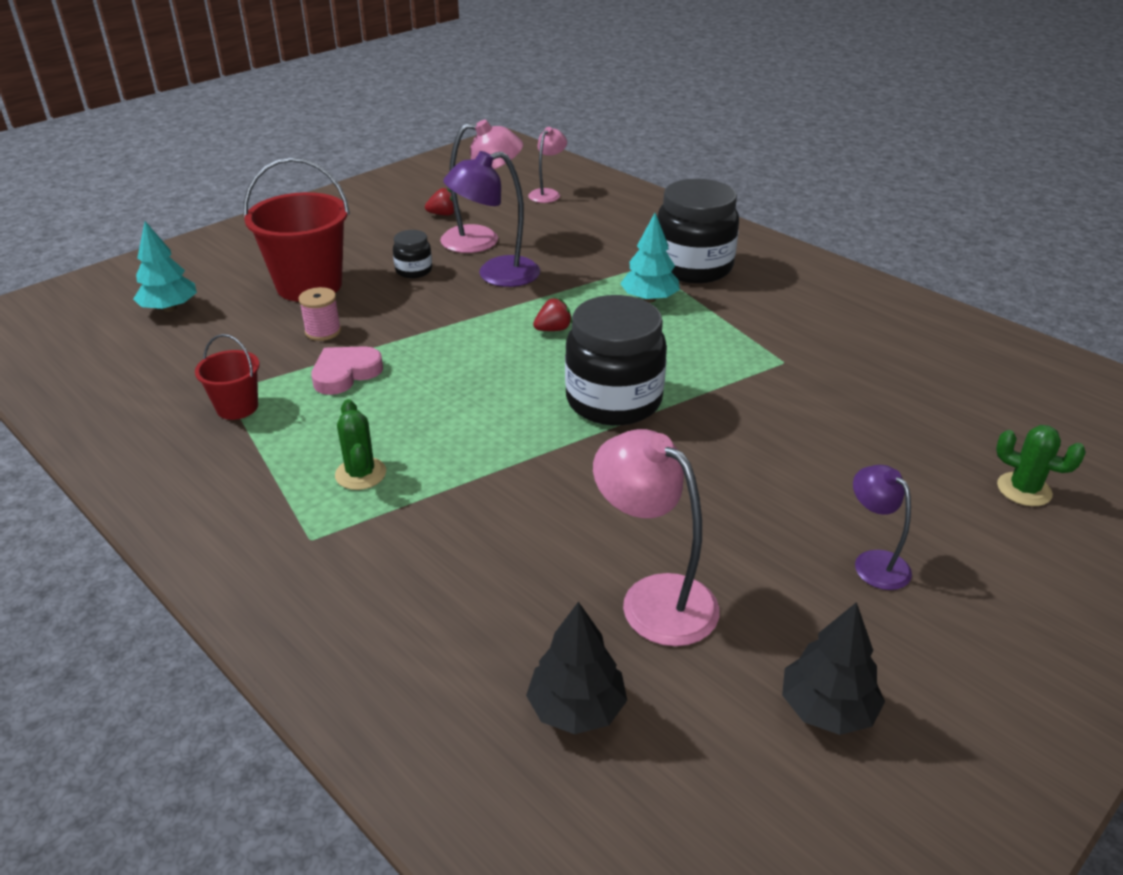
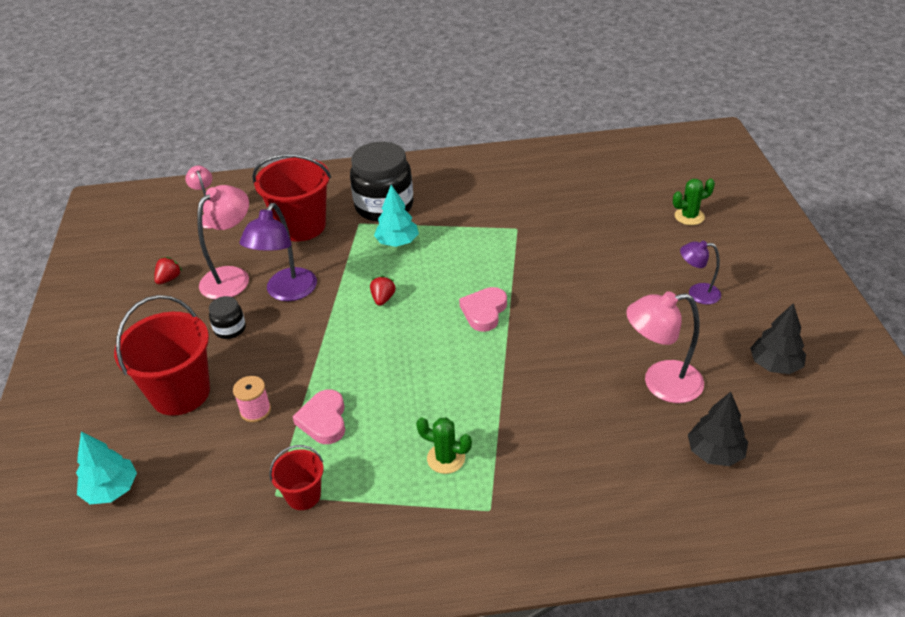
camera: 50 degrees left, 5 degrees up
(598, 239) = (301, 226): none -> red bucket
(613, 400) = (484, 311): black jar -> pink heart

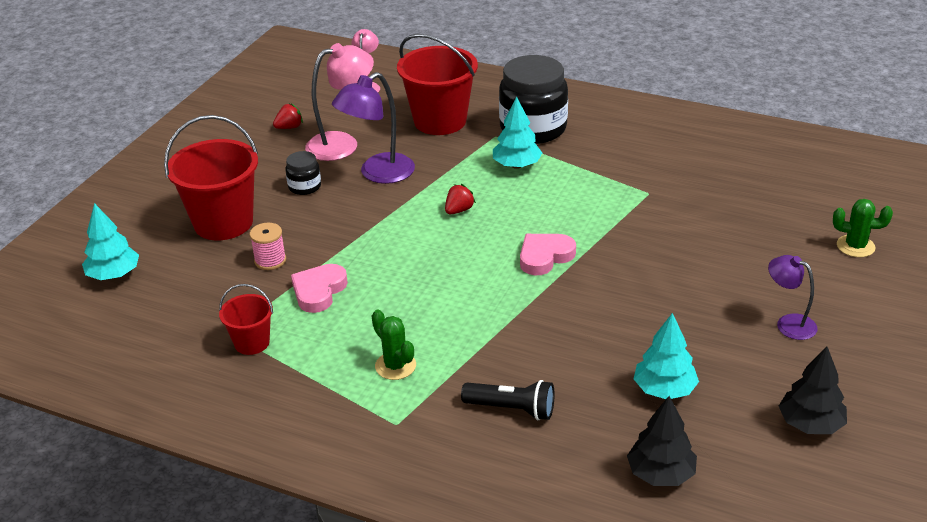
camera: 30 degrees right, 5 degrees down
(567, 452) = (512, 409): none -> black flashlight
(661, 383) = (664, 390): pink lamp -> turquoise tree

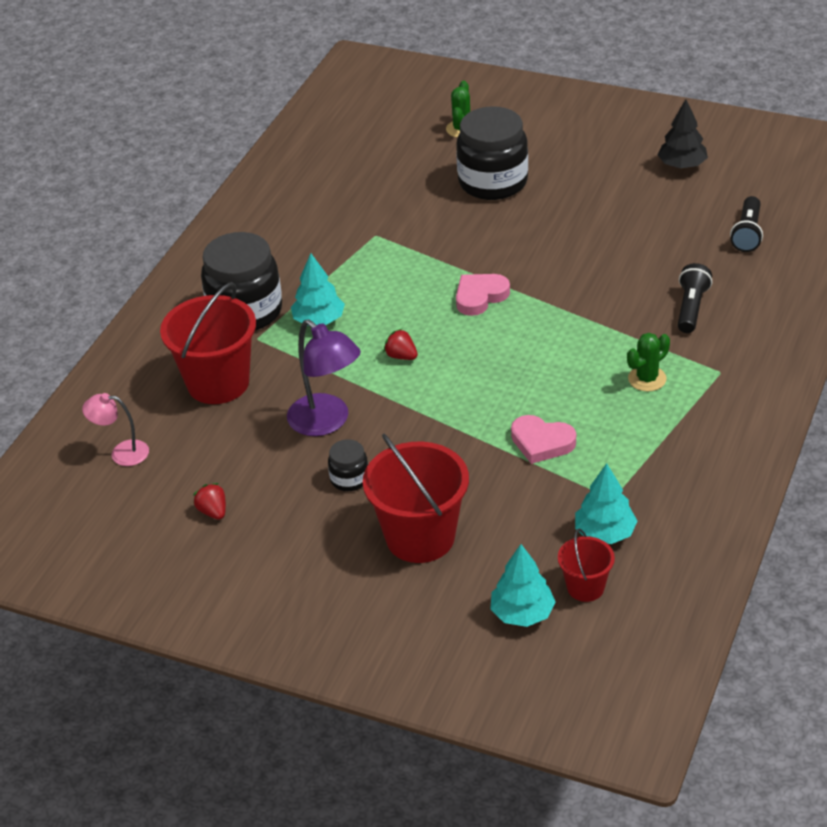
camera: 90 degrees left, 5 degrees up
(252, 343) = (626, 479): red bucket -> red bucket (585, 587)
(270, 260) = (491, 486): pink spool -> none
(342, 144) = (259, 459): pink lamp -> none
(545, 256) = (480, 296): pink heart -> pink heart turned 90 degrees clockwise
(660, 474) = (747, 234): black tree -> black flashlight
(664, 390) = (655, 230): turquoise tree -> turquoise tree (605, 533)
(751, 267) = (493, 182): none -> black jar
(788, 323) = (566, 168): purple lamp -> none

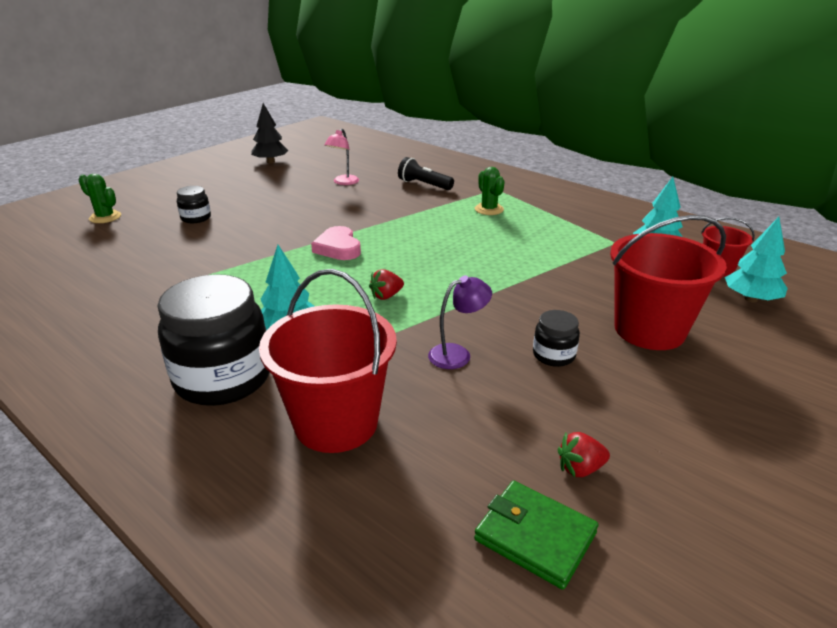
camera: 75 degrees left, 10 degrees down
(122, 453) = (422, 549): pink lamp -> pink lamp (343, 182)
(146, 498) = (535, 536): none -> green wallet
(327, 422) = (457, 354): purple lamp -> purple lamp, size x0.60
(493, 182) = (196, 218): black jar -> black jar, size x0.47
(541, 442) = (541, 256): pink heart -> none
(747, 234) = (364, 159): black flashlight -> none

